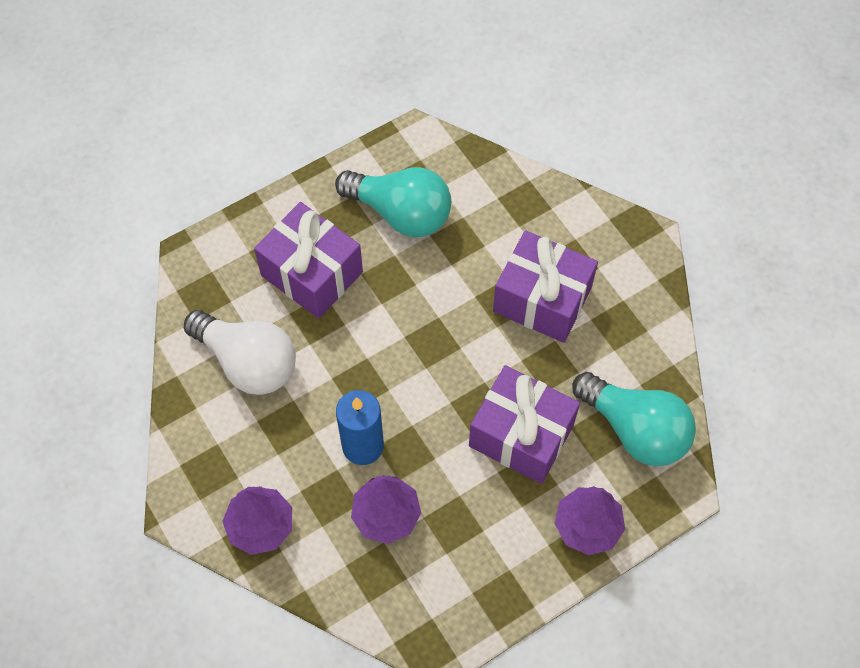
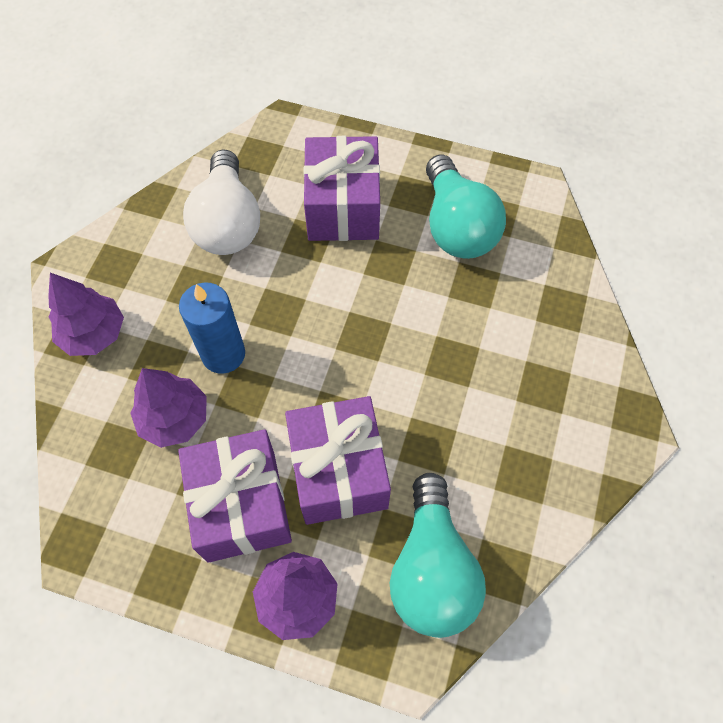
camera: 50 degrees right, 0 degrees up
(542, 300) = (484, 390): purple gift -> purple gift (241, 505)

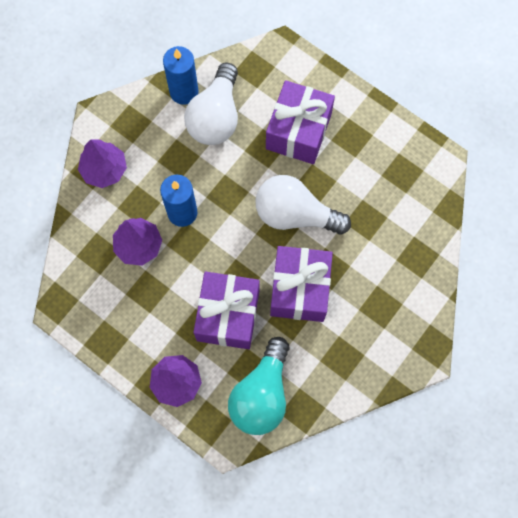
camera: 20 degrees right, 10 degrees up
(175, 206) = (184, 91): none -> blue candle
(241, 505) = (162, 315): purple gift -> purple gift (300, 289)
(379, 307) = (295, 214): none -> white light bulb
(457, 226) = (372, 173): turquoise light bulb -> none

